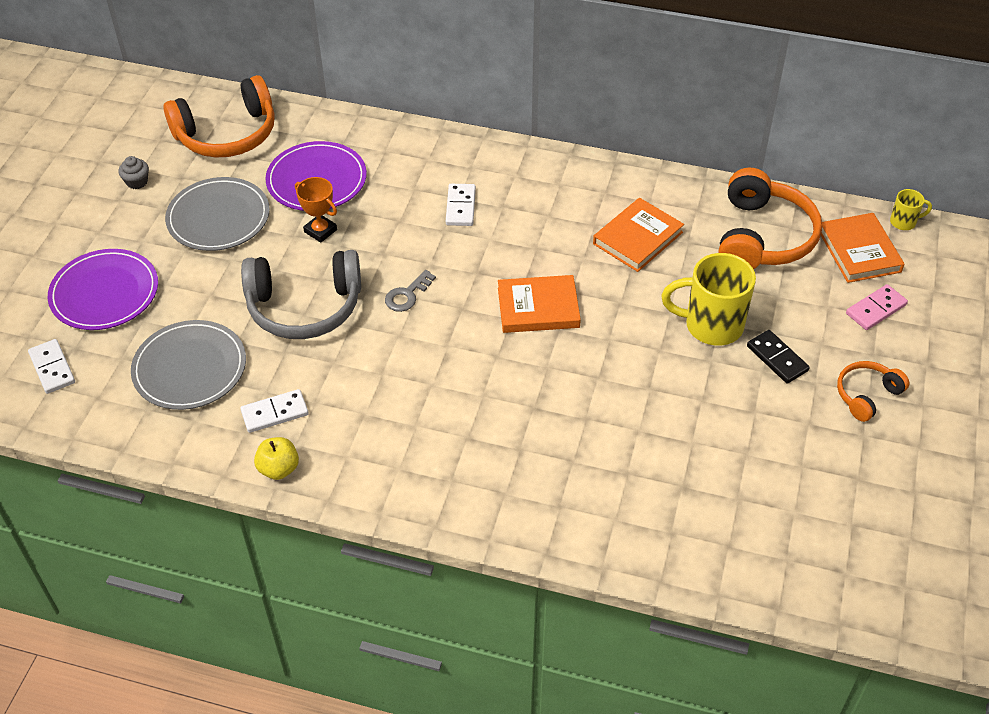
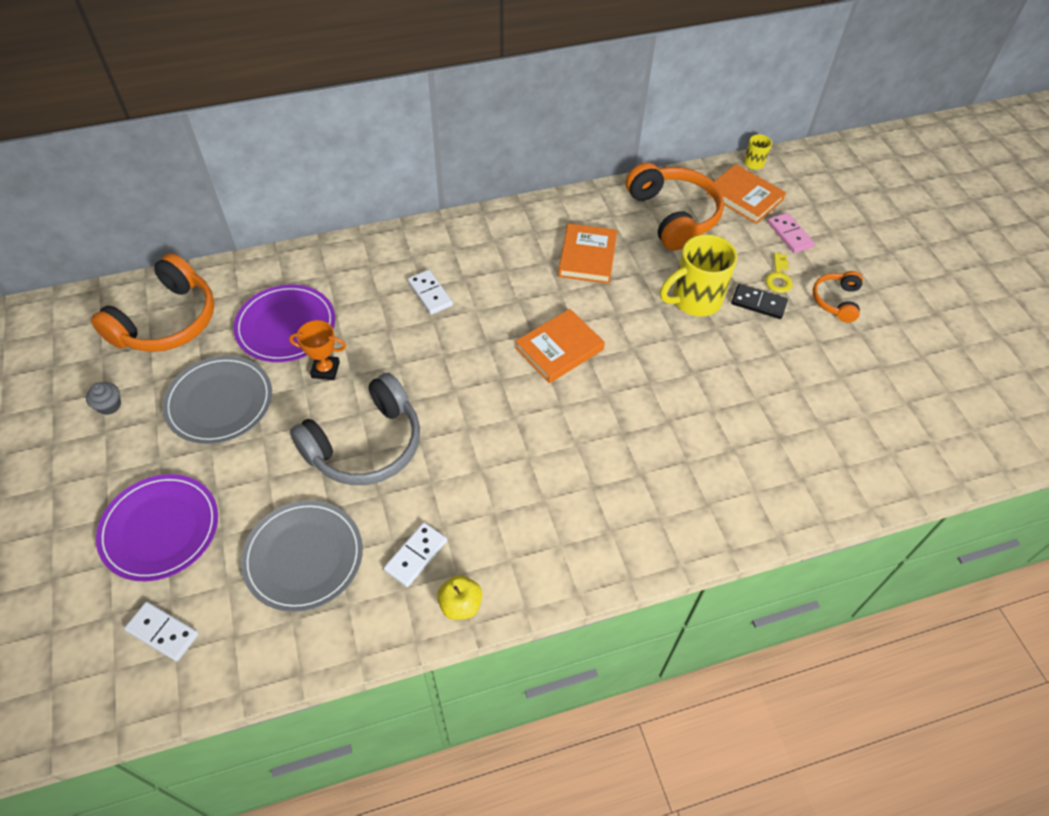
camera: 35 degrees left, 5 degrees up
(407, 295) = (446, 390): grey key -> none
(823, 344) = (778, 277): none -> yellow key
(875, 309) = (789, 235): pink domino -> pink domino turned 45 degrees counterclockwise

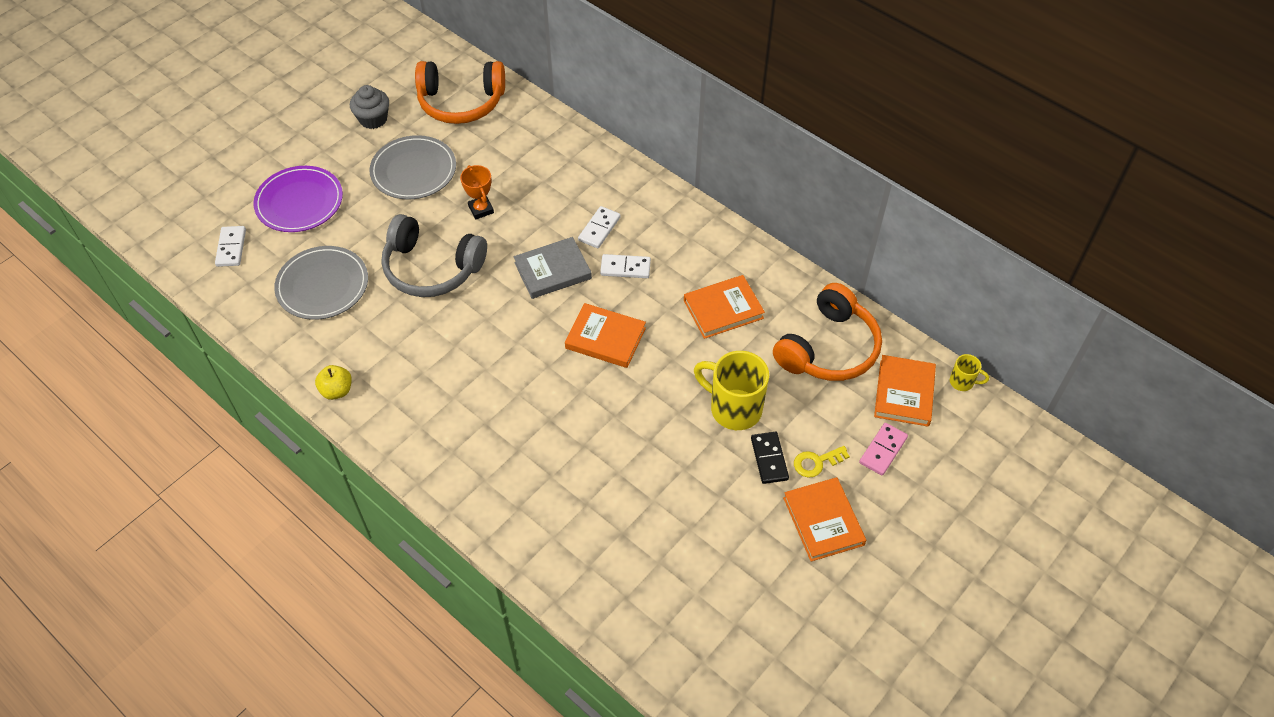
camera: 60 degrees right, 0 degrees up
(109, 405) = (373, 119): grey cupcake -> grey cupcake, size x1.59
(286, 326) = (504, 165): purple plate -> none
(416, 555) = (360, 345): white domino -> white domino (625, 268)
(450, 350) = (552, 270): none -> grey book
(836, 301) = (823, 521): orange headphones -> orange book

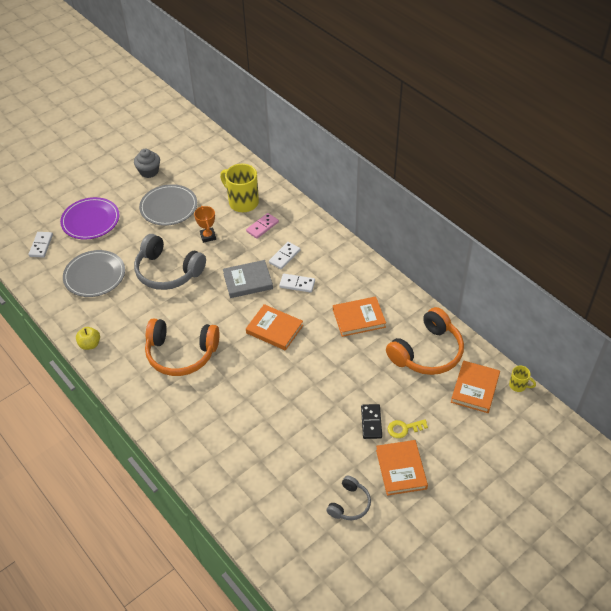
camera: 10 degrees right, 5 degrees down
(461, 102) = (208, 166): orange headphones -> orange headphones (181, 354)
(734, 408) = (353, 385): yellow mug -> yellow mug (242, 202)
(761, 580) = (349, 504): none -> grey headphones
(883, 450) = (452, 426): pink domino -> pink domino (262, 227)

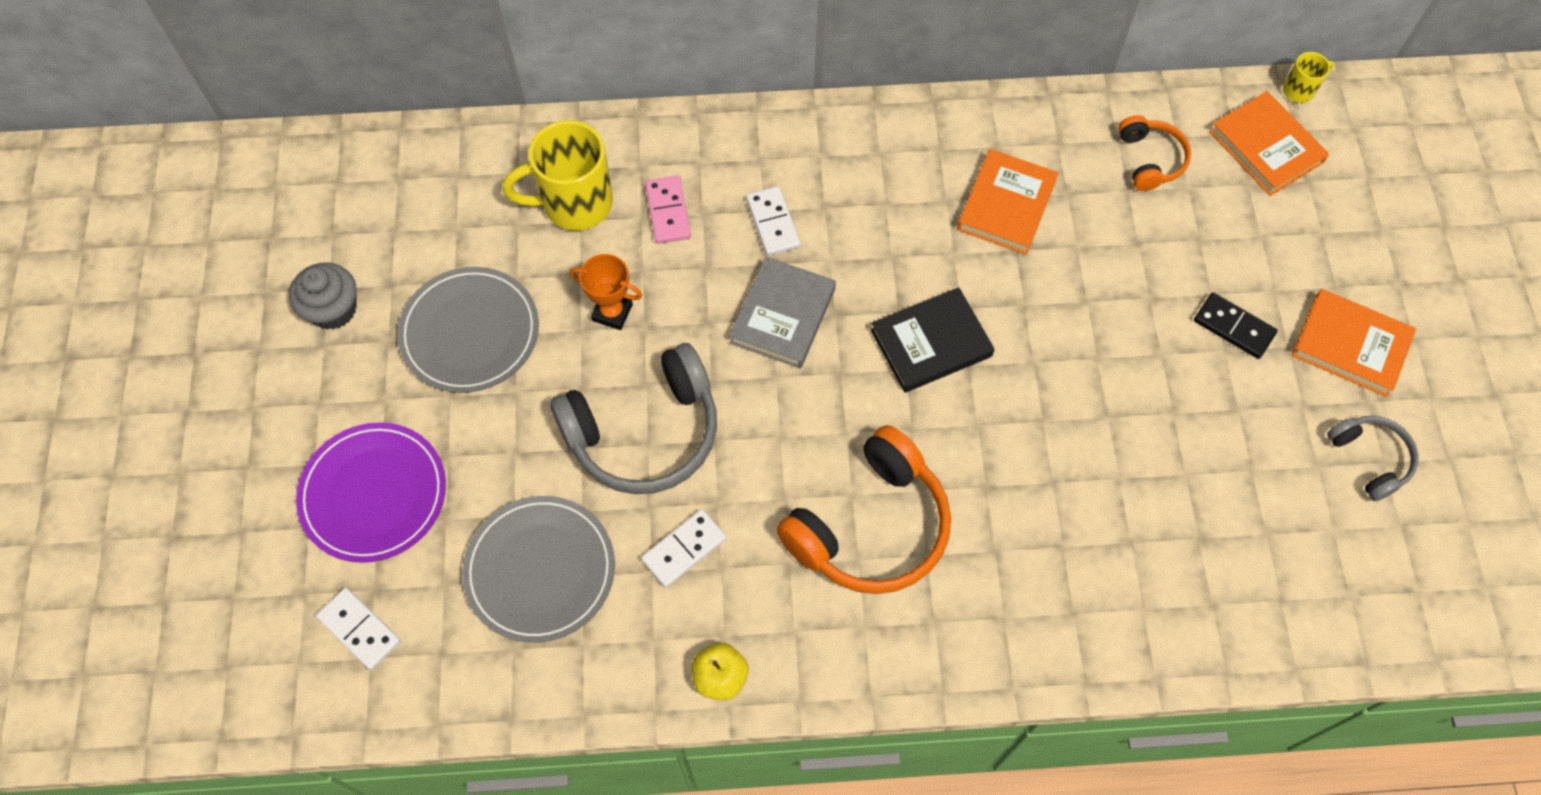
camera: 55 degrees left, 15 degrees up
(274, 329) = (931, 343): orange book -> black book
(297, 284) = (855, 244): white domino -> white domino (684, 549)
(404, 428) = (1276, 291): yellow key -> none
(427, 352) = (1150, 159): orange headphones -> orange headphones, size x0.53

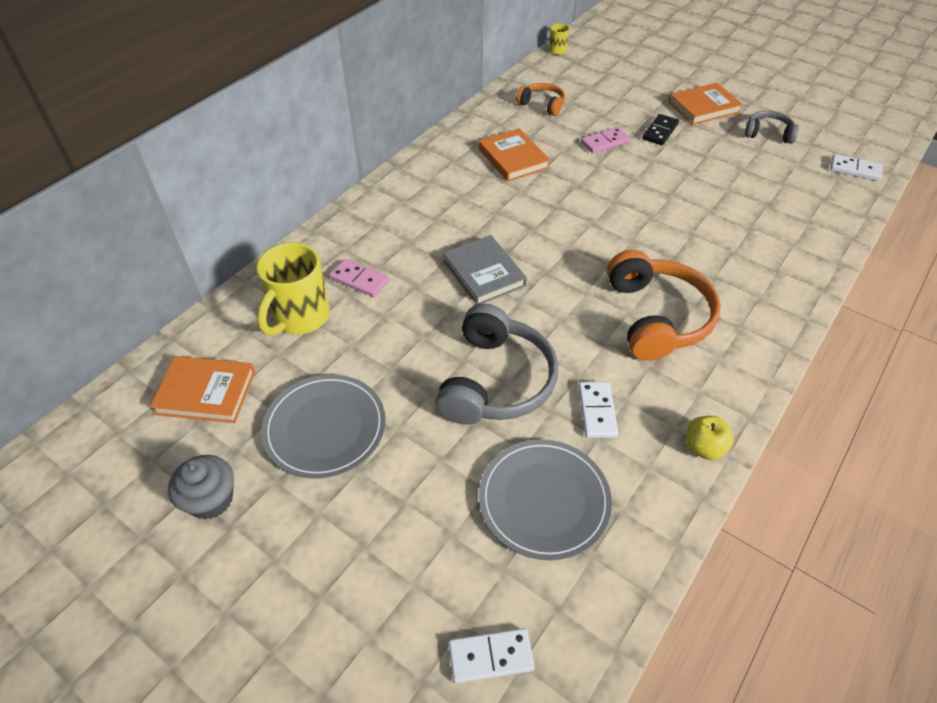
camera: 50 degrees left, 15 degrees down
(373, 494) = (386, 570): purple plate -> none
(612, 312) = (396, 346): orange trophy -> none
(772, 223) = (421, 243): white domino -> white domino (855, 170)
(931, 343) = (564, 228): black book -> none
(1142, 280) = (605, 142): none -> pink domino
(1233, 327) = (660, 132): black domino -> black domino turned 45 degrees counterclockwise
(1266, 147) = (575, 73): orange book -> orange book (206, 392)

